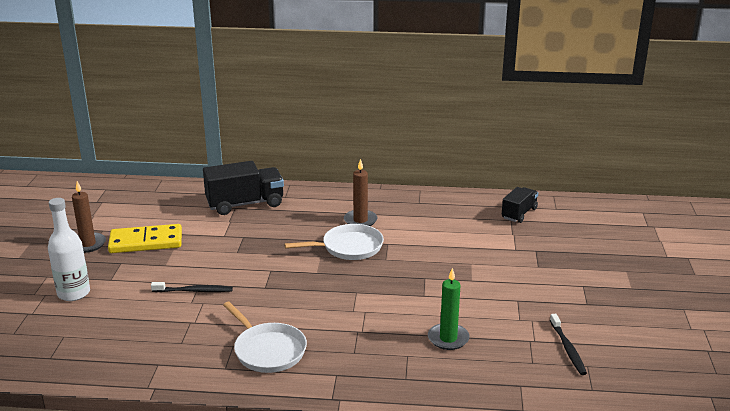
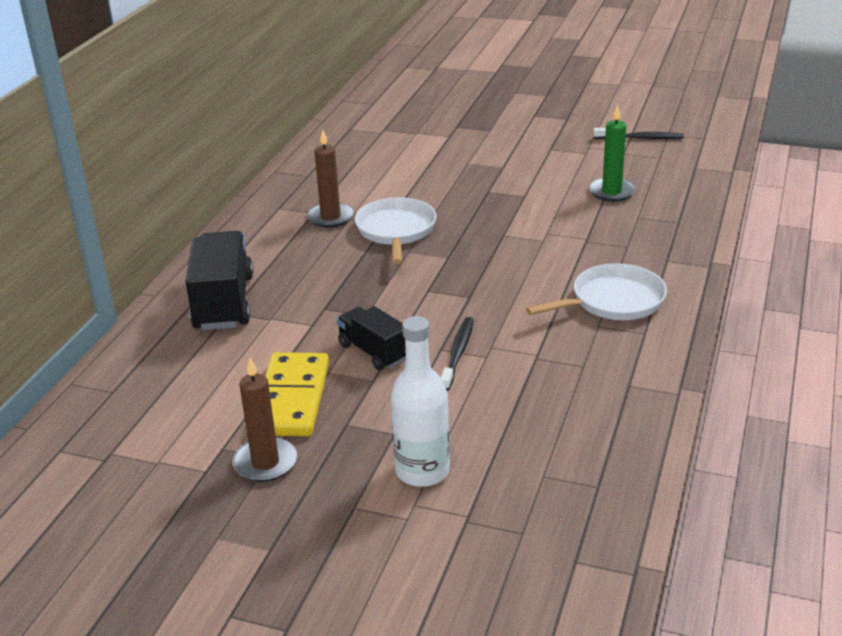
camera: 75 degrees left, 5 degrees up
(519, 213) = (372, 123): black truck -> black truck (374, 352)

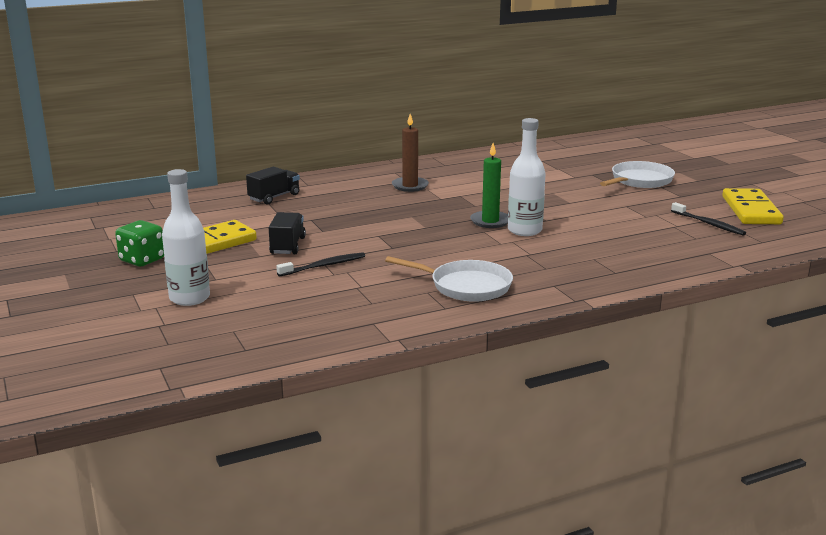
camera: 45 degrees right, 10 degrees down
(224, 302) = (274, 197): black truck -> black truck, size x0.60
(265, 463) = (142, 260): brown candle -> green dice
(396, 231) = (428, 205): white pan -> white pan (639, 180)
(532, 216) = (524, 230): none -> white bottle
(611, 192) = (609, 240): green candle -> green candle (490, 221)
(639, 110) = (750, 210): none -> yellow domino

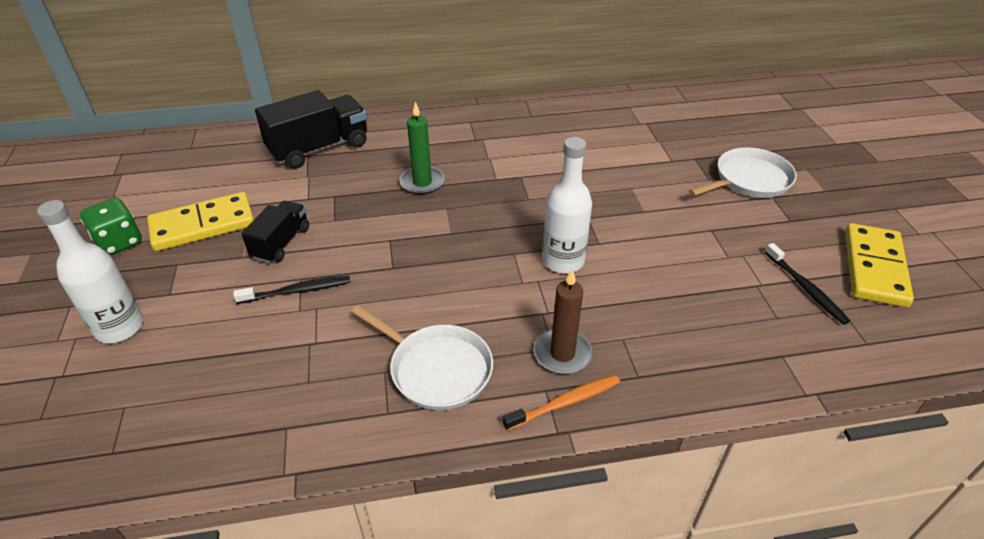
camera: 15 degrees right, 20 degrees up
(274, 197) = (319, 148): black truck -> black truck, size x1.66
(410, 186) = (473, 150): brown candle -> brown candle (562, 354)
(490, 221) = (530, 234): green candle -> green candle (422, 182)
(571, 288) = (565, 402): none -> orange toothbrush

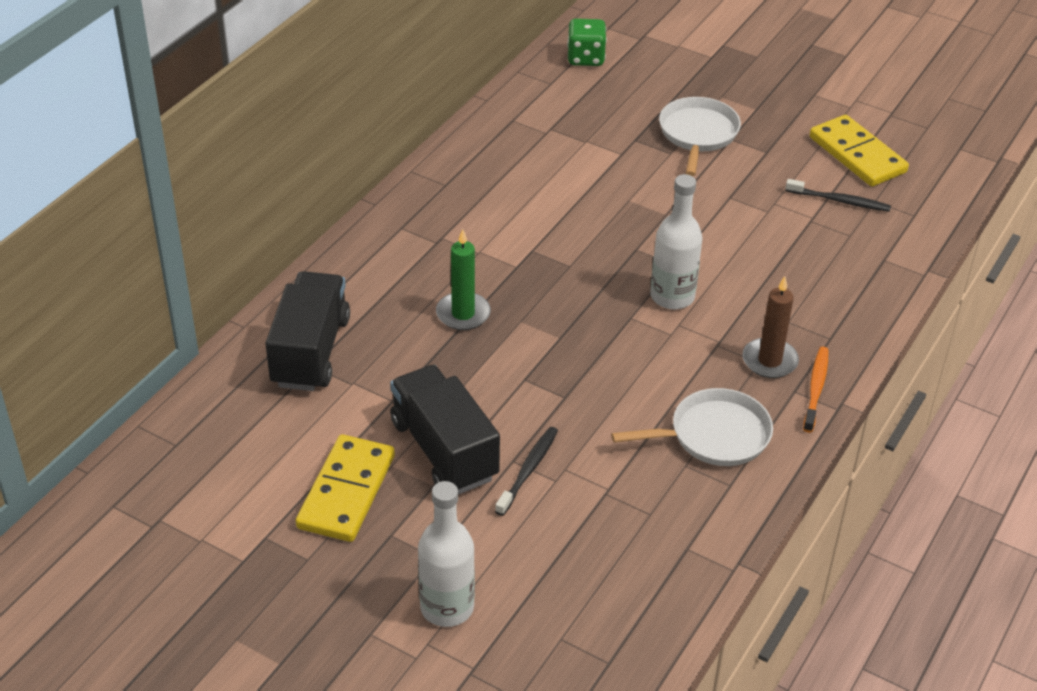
camera: 50 degrees left, 0 degrees up
(119, 242) = (301, 564): green dice -> green dice (585, 58)
(281, 243) = (444, 450): black truck -> black truck, size x1.66

